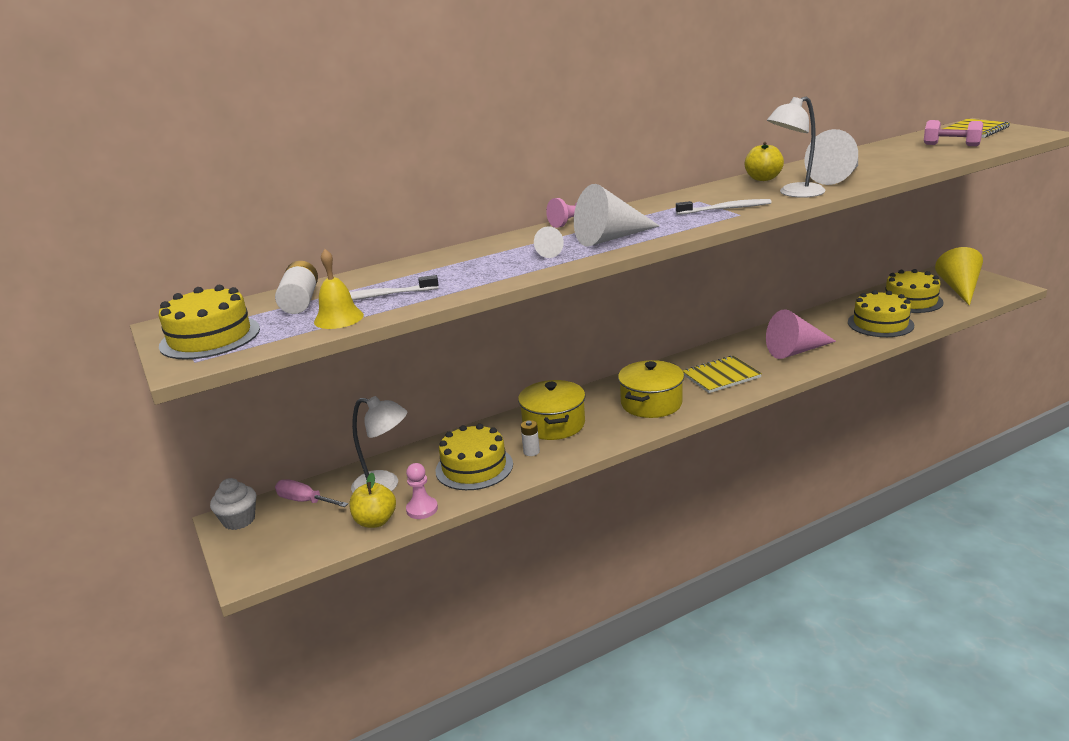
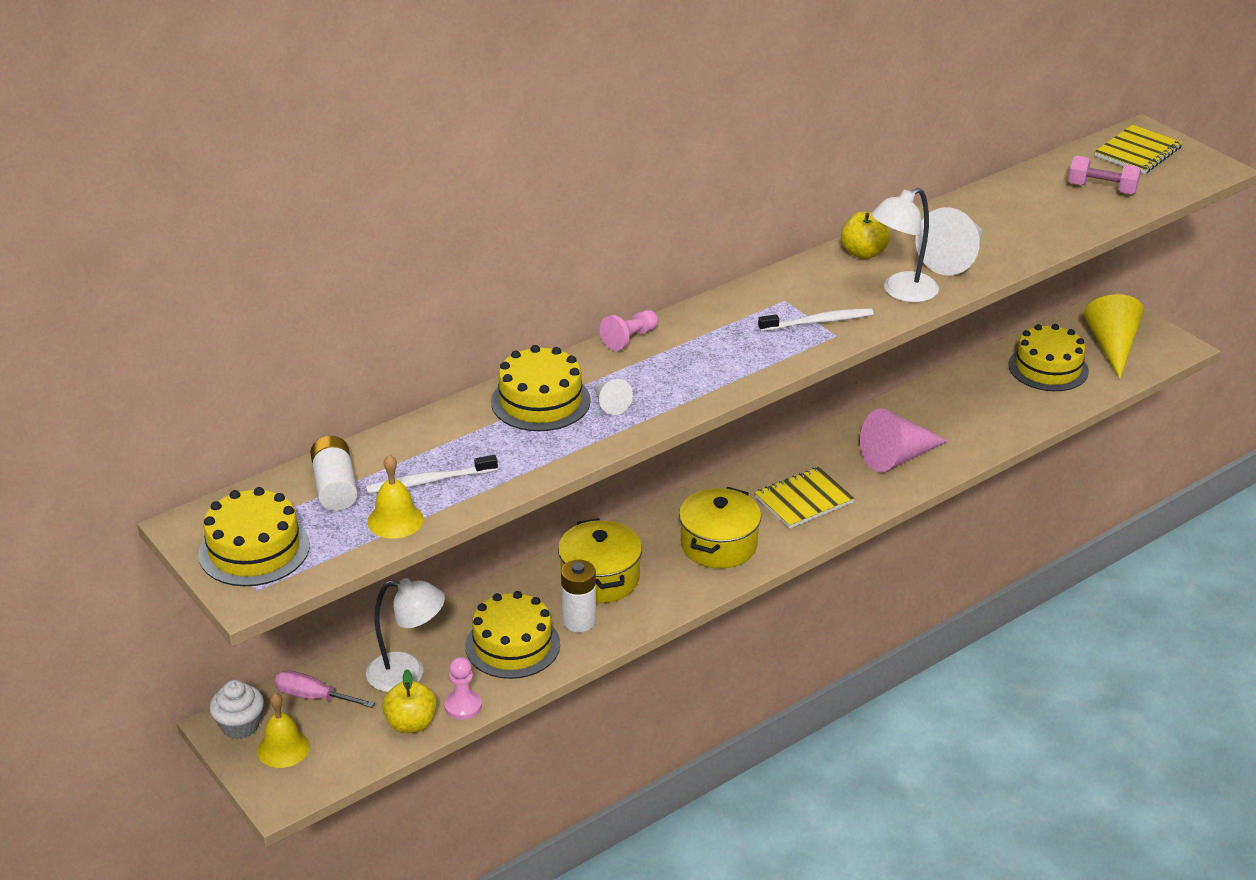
camera: 10 degrees left, 10 degrees up
(266, 537) = (283, 748): none -> yellow bell
(531, 452) = (579, 621): white battery -> white battery, size x1.70
(611, 238) = (684, 377): white cone -> none
(880, 324) = (1005, 410): yellow cake -> yellow cake (540, 401)

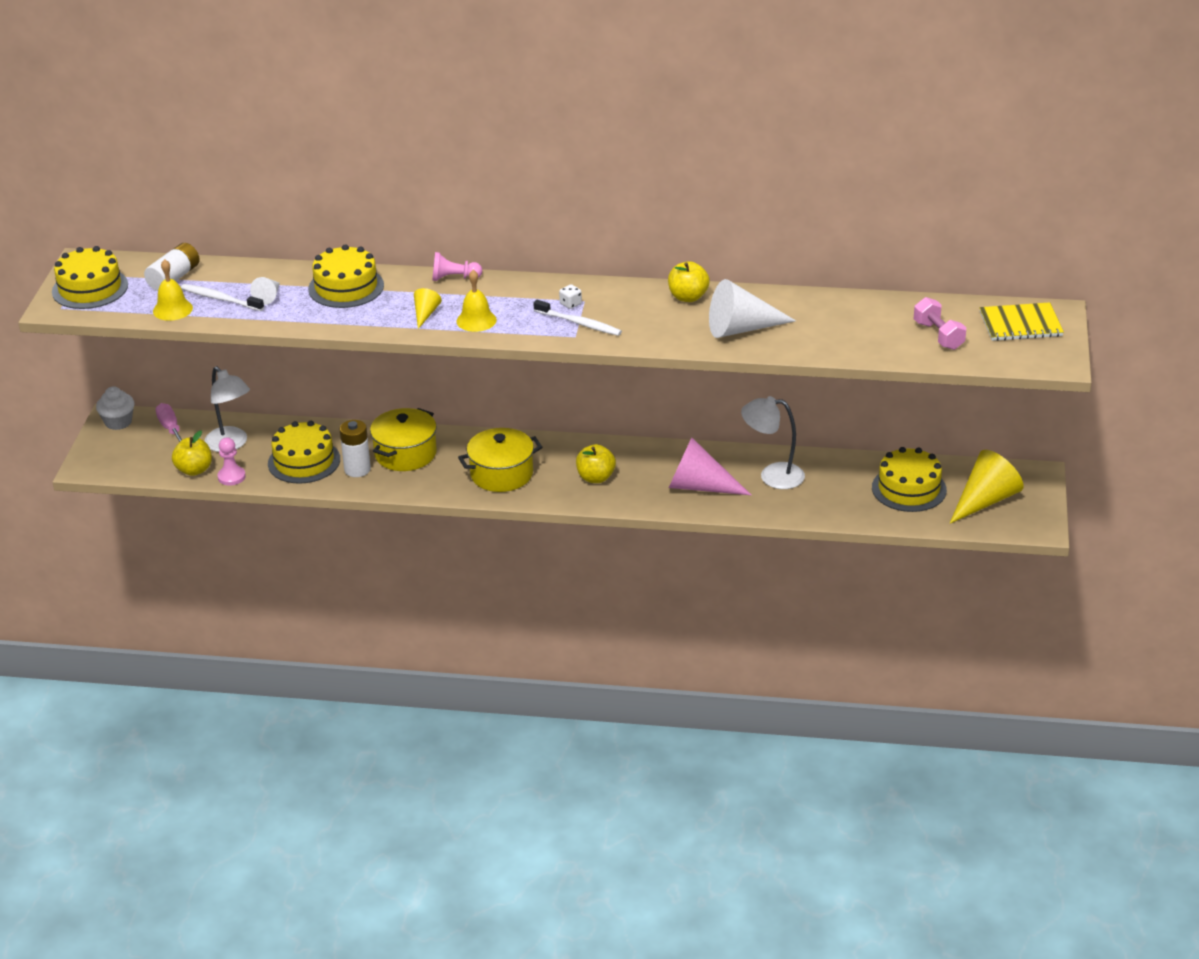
camera: 45 degrees right, 0 degrees up
(283, 748) = (120, 445): yellow bell -> yellow bell (476, 320)
(609, 404) = (378, 307): white cone -> white cone (269, 296)
(666, 386) = (425, 314): none -> yellow cone
(778, 309) = (570, 304): none -> white dice
(803, 500) = (596, 478): yellow notebook -> yellow apple
(901, 292) = (665, 332): white lamp -> white lamp (772, 475)

